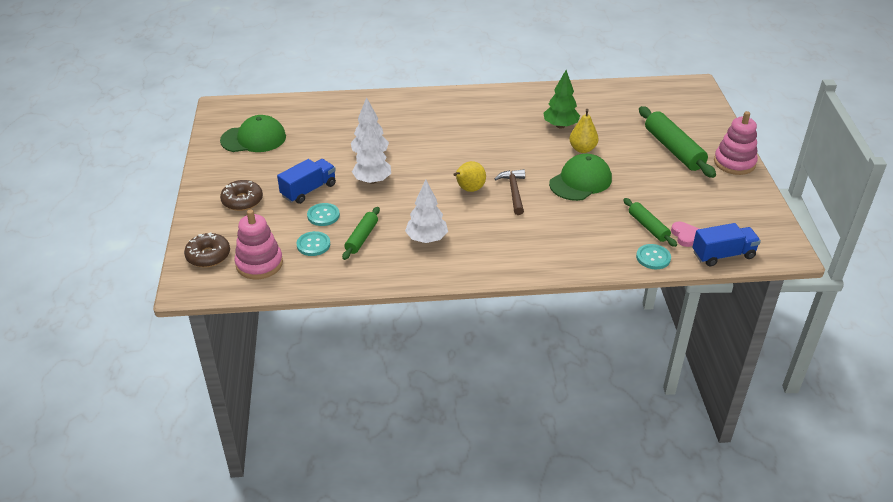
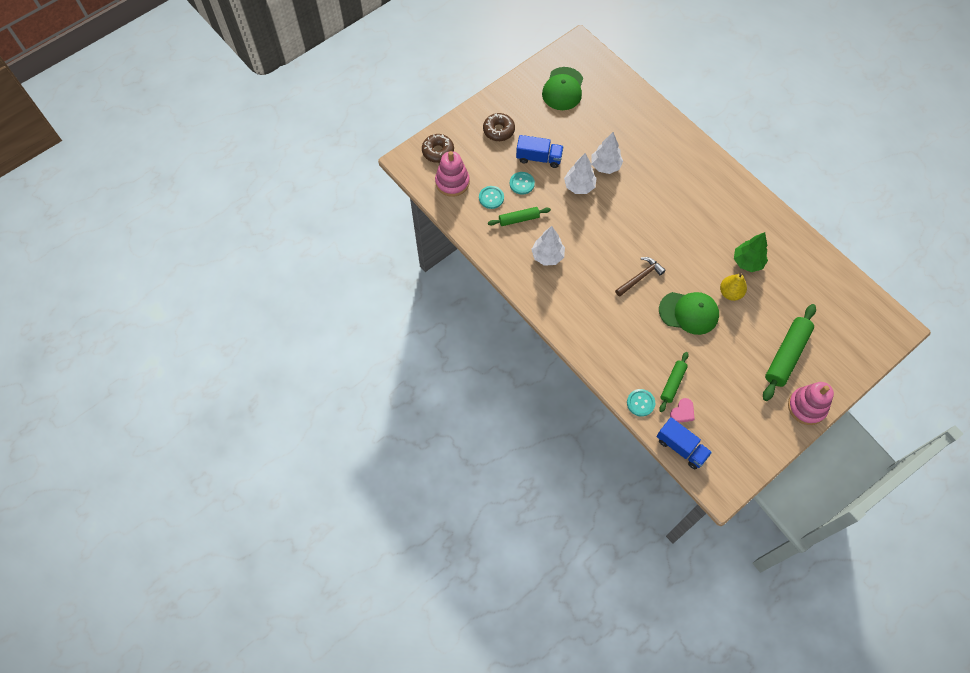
camera: 55 degrees right, 25 degrees up
(254, 139) = (563, 89): green cap -> green cap turned 60 degrees clockwise
(469, 189) = (619, 248): yellow pear -> none

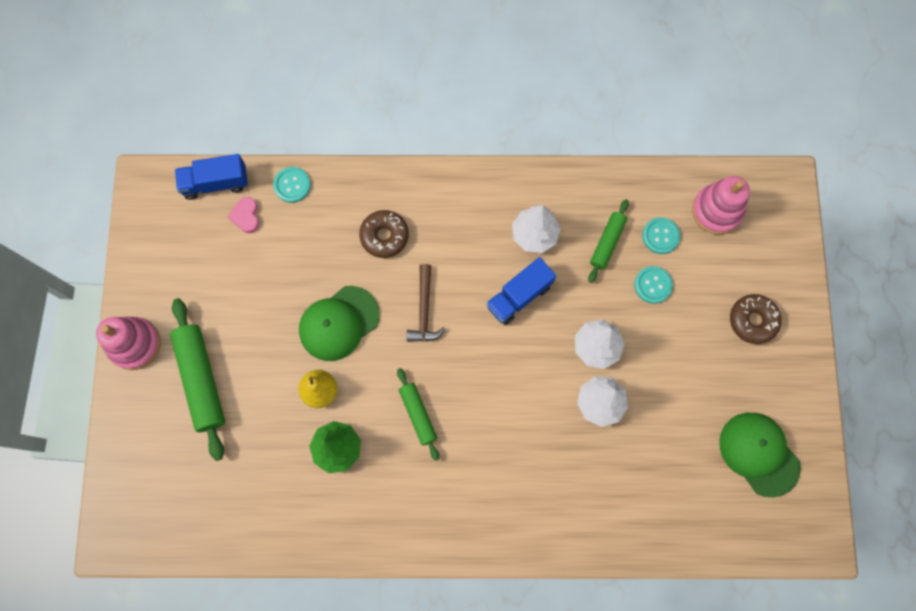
camera: 130 degrees right, 10 degrees up
(438, 151) = (774, 228): brown donut -> brown donut (384, 236)
(539, 158) = (674, 334): blue truck -> blue truck (519, 296)
(673, 383) = (282, 234): green rolling pin -> green rolling pin (418, 415)

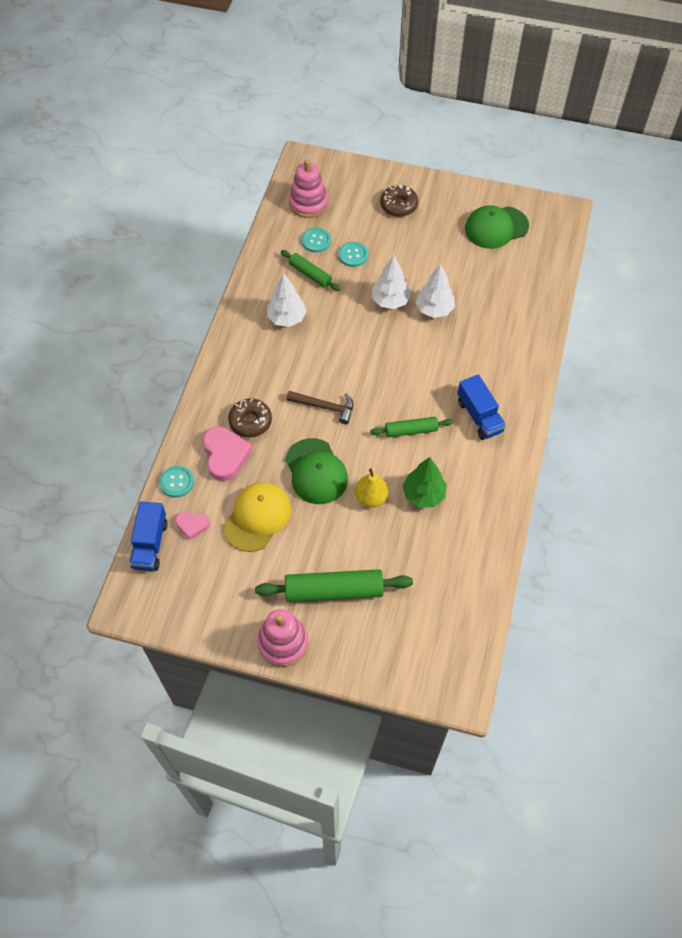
camera: 75 degrees left, 15 degrees down
(269, 278) = (257, 517): none -> yellow cap
(336, 223) = (225, 455): none -> pink heart
(519, 296) = (334, 340): blue truck -> blue truck (479, 416)

